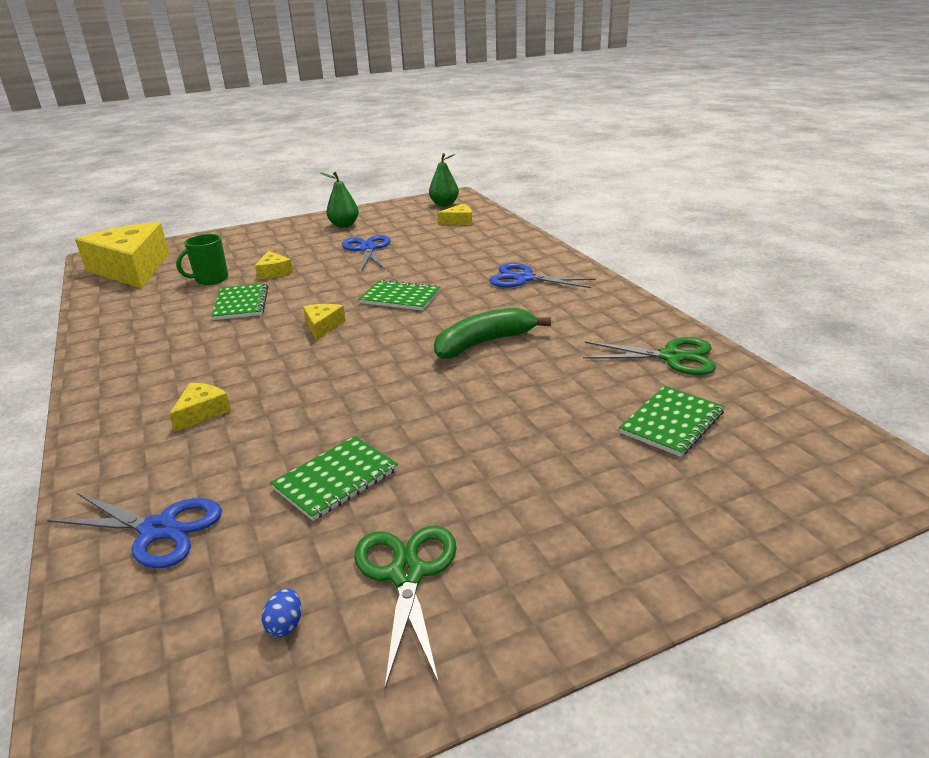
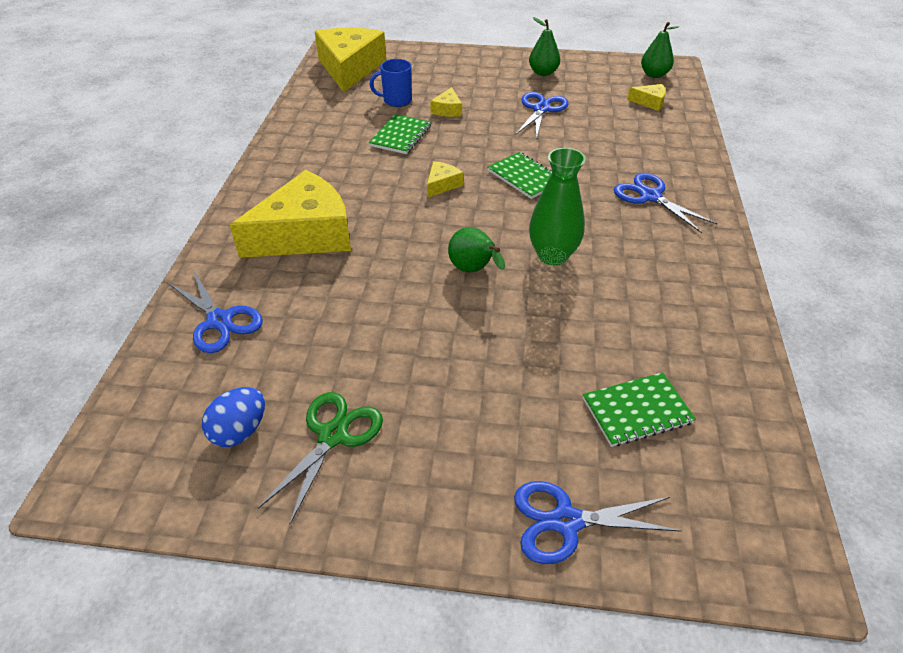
camera: 30 degrees right, 15 degrees up
(202, 412) = (305, 234): yellow cheese -> yellow cheese, size x2.40
(211, 279) = (396, 100): green mug -> blue mug
(285, 625) = (240, 431): blue egg -> blue egg, size x1.89
(336, 479) = (347, 335): green notebook -> none
(420, 378) = (473, 270): none -> green pear
(484, 343) = (552, 256): green banana -> green vase
(672, 357) = (705, 344): green scissors -> none
(706, 531) = (565, 521): none -> blue scissors

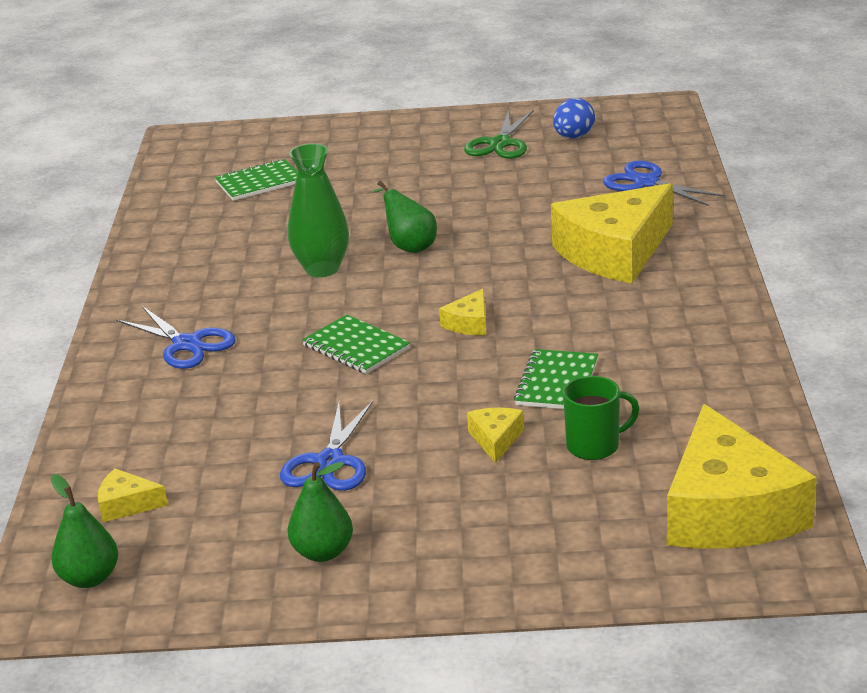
camera: 175 degrees right, 15 degrees down
(396, 100) = (594, 446): blue mug -> green mug
(565, 521) = (322, 135): blue scissors -> none

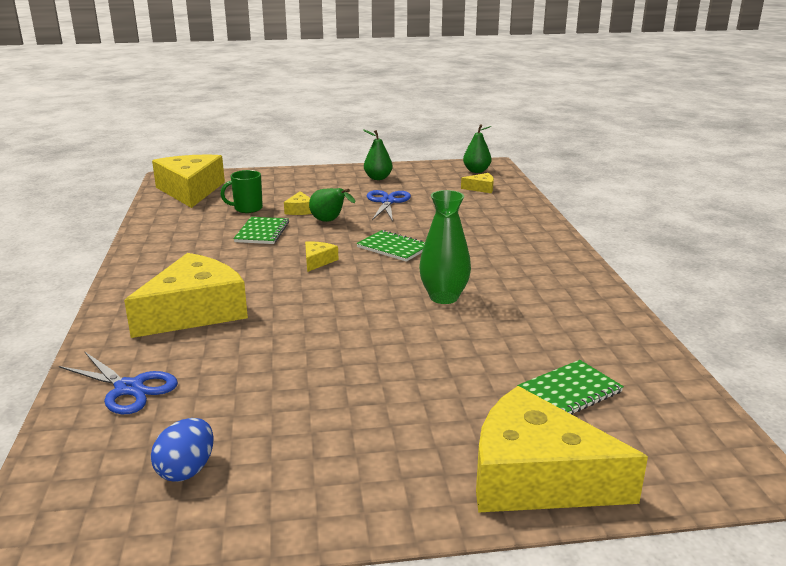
camera: 170 degrees right, 5 degrees down
(187, 345) = (511, 248): blue scissors -> none
(327, 136) = (536, 477): none -> yellow cheese
(409, 246) = (375, 316): green pear -> green pear (329, 221)
(500, 144) = (289, 456): green scissors -> none

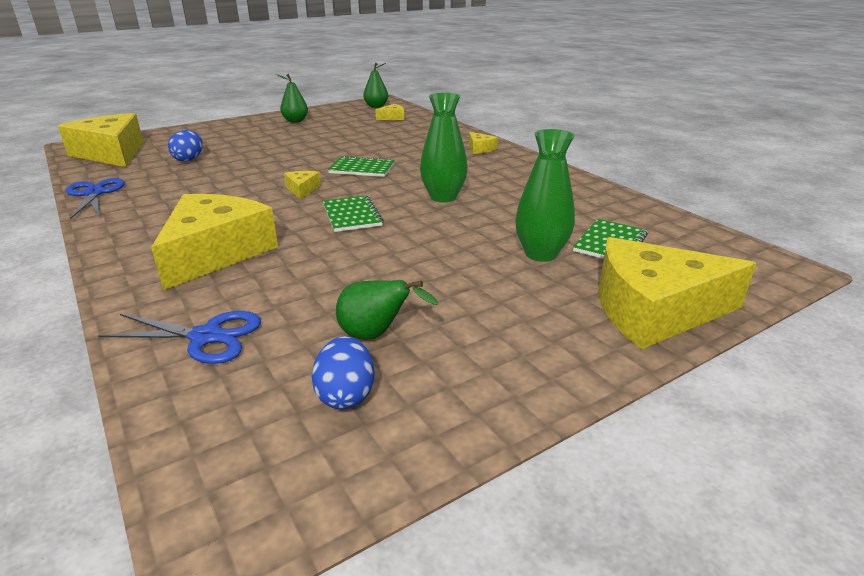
camera: 25 degrees left, 5 degrees up
(247, 208) = (189, 159): green mug -> blue egg
(262, 232) = (223, 176): green notebook -> green notebook (352, 215)
(300, 210) = (245, 153): yellow cheese -> yellow cheese (480, 149)
(329, 221) = (283, 158): green pear -> green pear (376, 335)
(387, 201) = (322, 136): blue scissors -> blue scissors (95, 193)
(481, 385) = (541, 254): none -> green vase

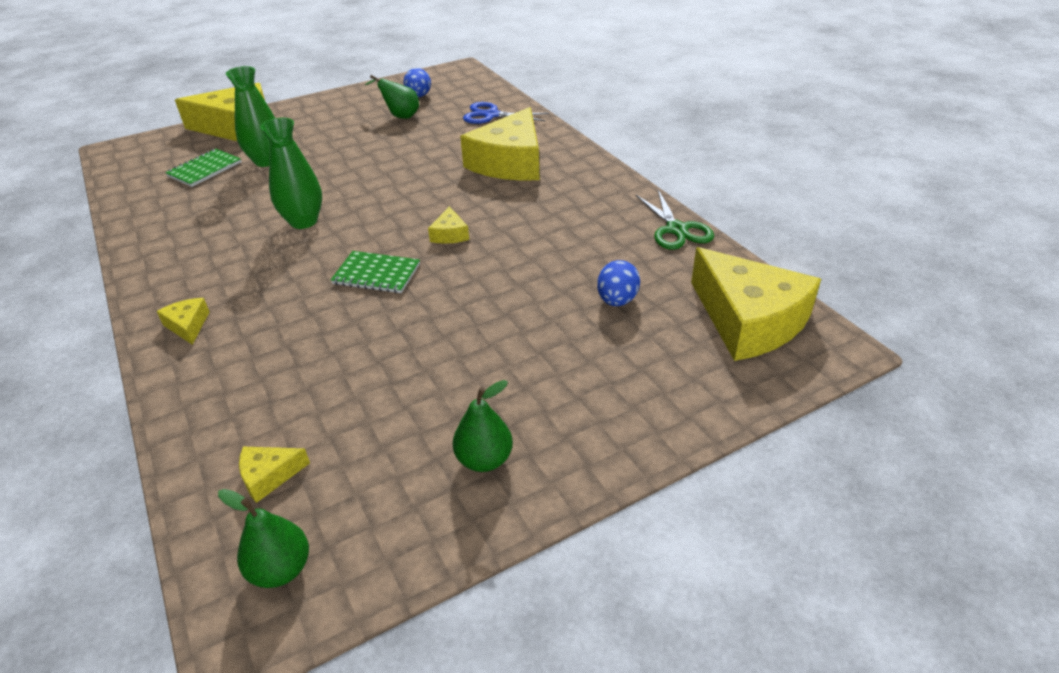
camera: 175 degrees left, 10 degrees up
(95, 193) = (676, 230): blue scissors -> green scissors
(352, 215) = (401, 198): green notebook -> none

